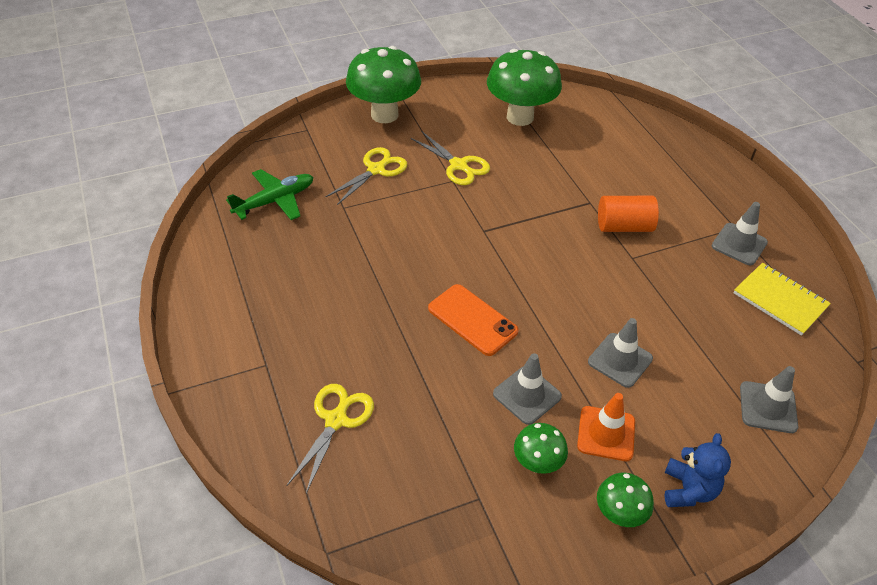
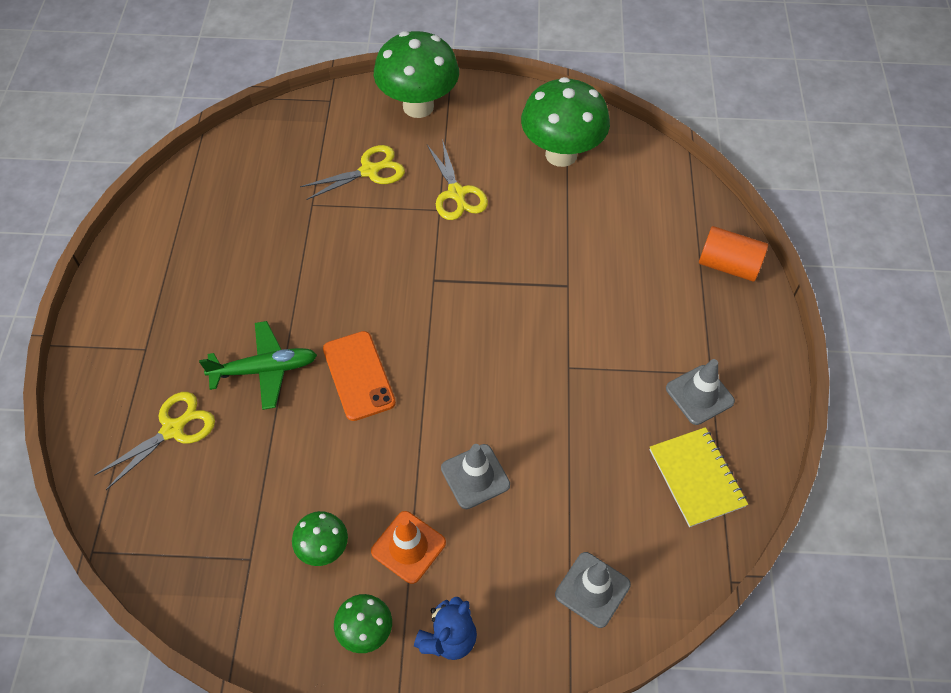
camera: 25 degrees right, 10 degrees up
(275, 201) = (251, 175): green plane -> green plane (264, 370)
(527, 395) = (359, 476): grey traffic cone -> none
(624, 226) = (585, 327): orange cylinder -> orange cylinder (728, 265)

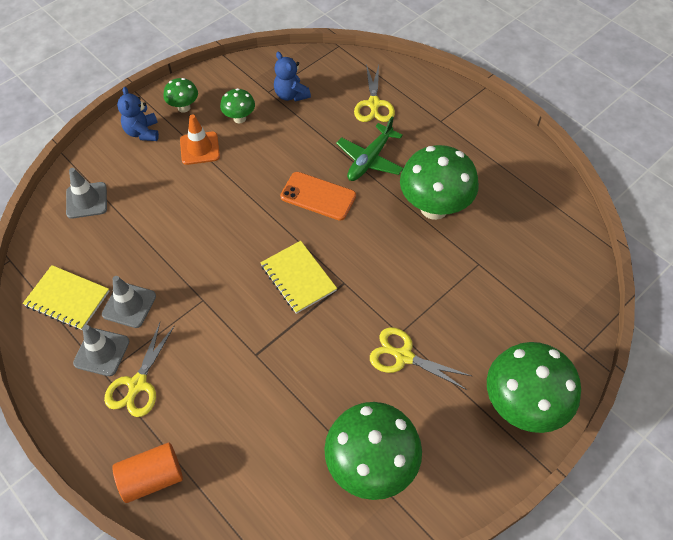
camera: 135 degrees right, 0 degrees up
(233, 528) = (291, 95): none -> blue teddy bear
(278, 274) = (434, 208): none -> green mushroom
(370, 171) = (479, 319): yellow scissors -> yellow scissors (137, 385)
(466, 315) = (298, 278): none -> yellow notebook
(475, 476) = (198, 201): grey traffic cone -> grey traffic cone (129, 305)

